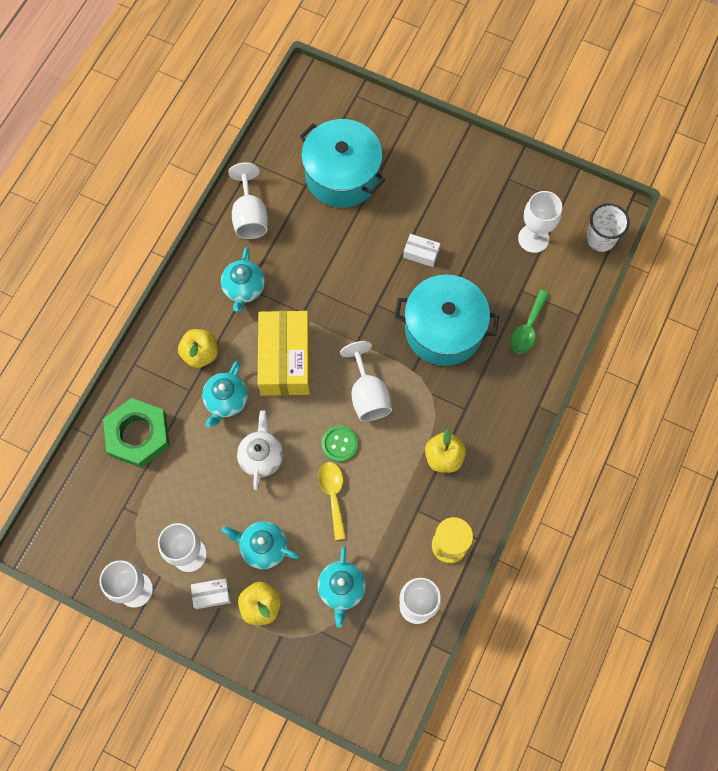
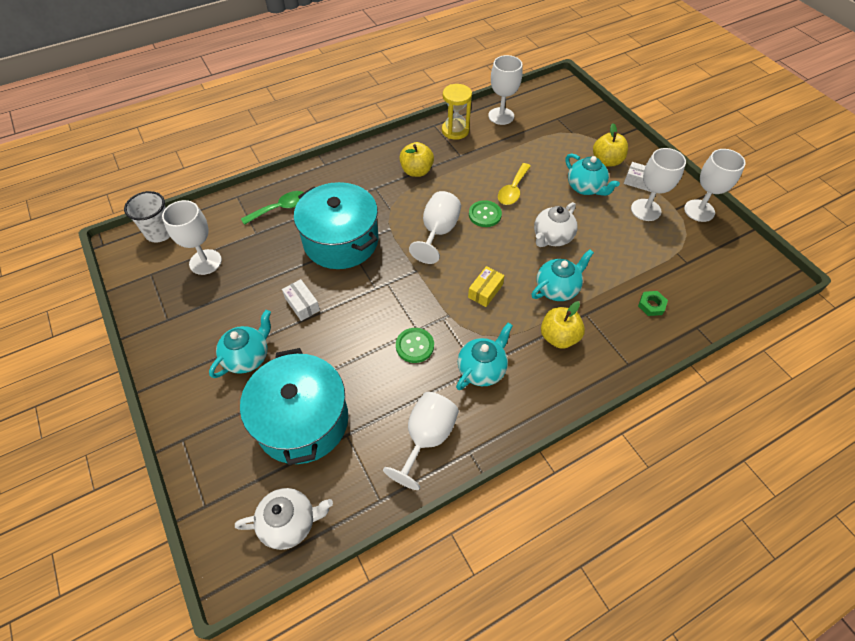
camera: 145 degrees left, 15 degrees down
(138, 435) = (651, 305): green nut -> green nut, size x0.41
(285, 359) = (485, 291): yellow box -> yellow box, size x0.44
(297, 118) = (290, 523): none -> white teapot
(307, 275) = (415, 346): none -> green button
(341, 589) = (544, 144): turquoise teapot -> turquoise teapot (247, 357)

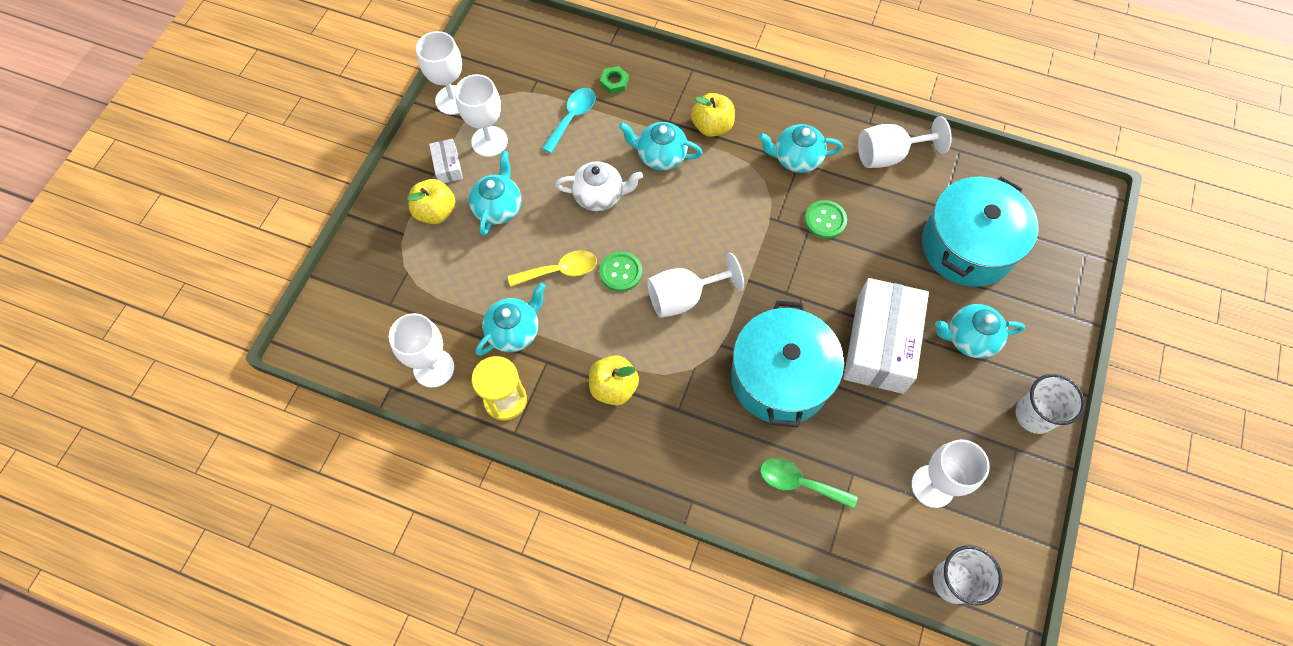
camera: 130 degrees left, 10 degrees up
(168, 348) = (1034, 415): none -> white cup
(290, 523) = (1032, 190): white teapot -> none
(302, 304) = (880, 344): white box -> white box, size x2.29
(485, 291) = (716, 208): yellow box -> none
(492, 153) = (514, 331): none -> turquoise teapot
(634, 262) = (572, 117): none -> turquoise spoon

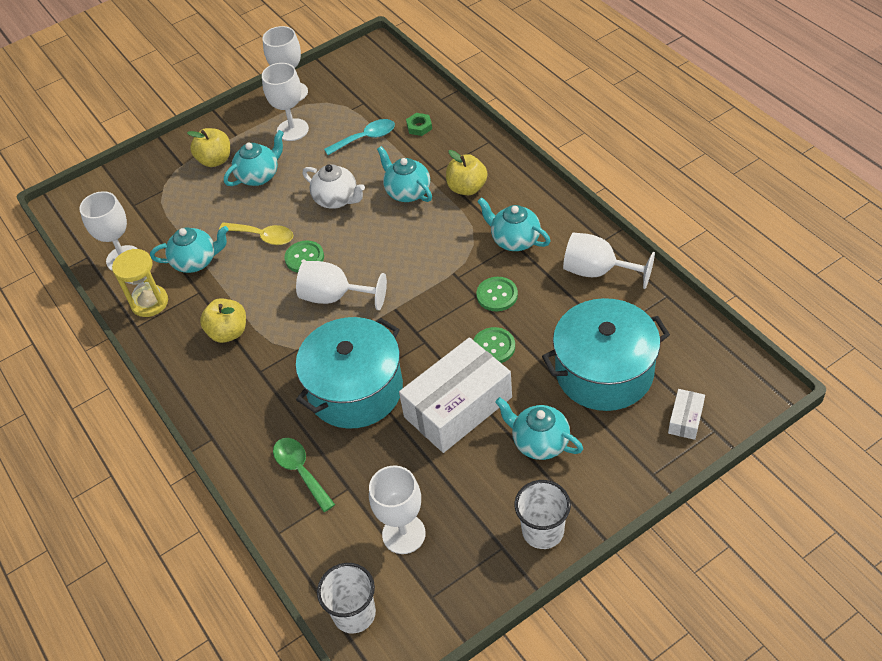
camera: 40 degrees right, 15 degrees down
(448, 166) = (250, 134): white box -> white box (685, 419)
(862, 271) = (493, 347): none -> green button

